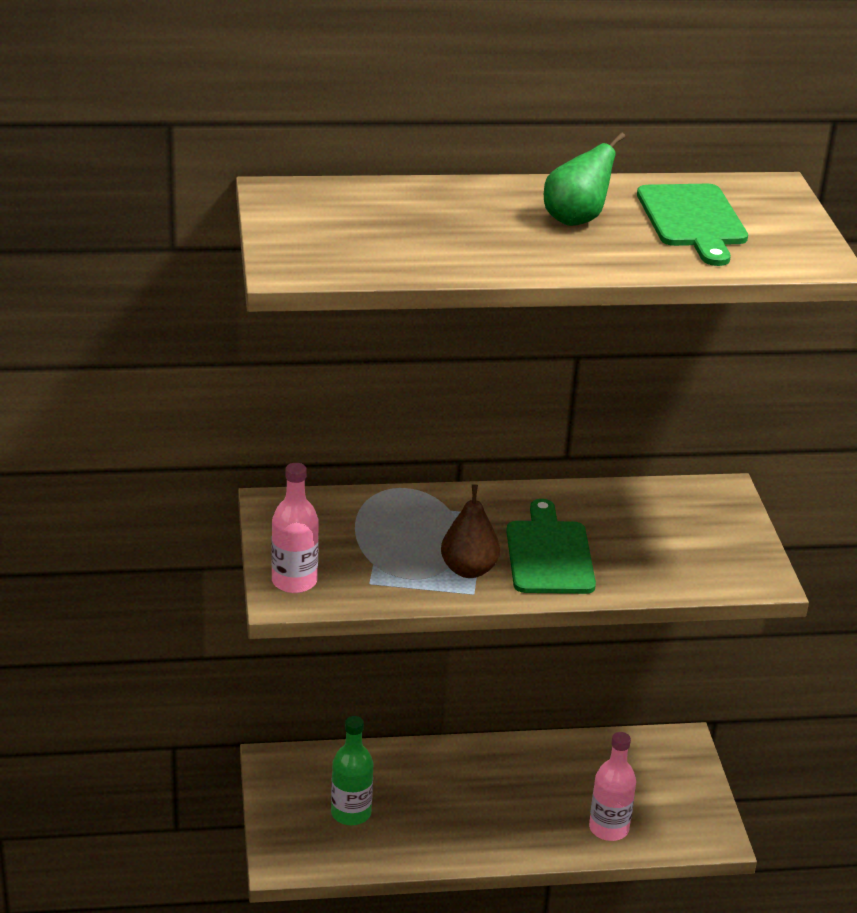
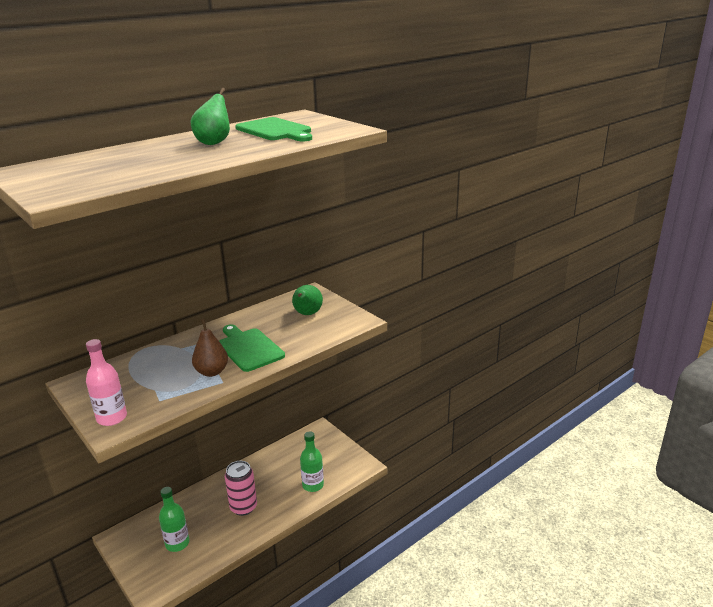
camera: 30 degrees left, 5 degrees down
(477, 808) = (243, 507): none -> pink can
(608, 828) = (313, 485): pink bottle -> green bottle
(685, 531) = (307, 314): none -> green pear

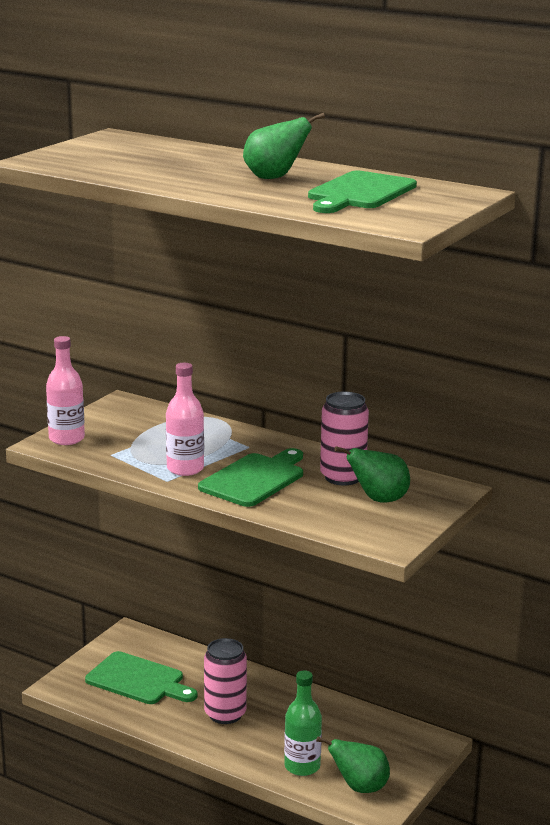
camera: 70 degrees right, 5 degrees down
(177, 543) = (138, 680): green bottle -> green cutting board
(212, 372) = (185, 469): brown pear -> pink bottle
(271, 319) = (342, 477): none -> pink can
(342, 467) = (359, 787): none -> green pear

